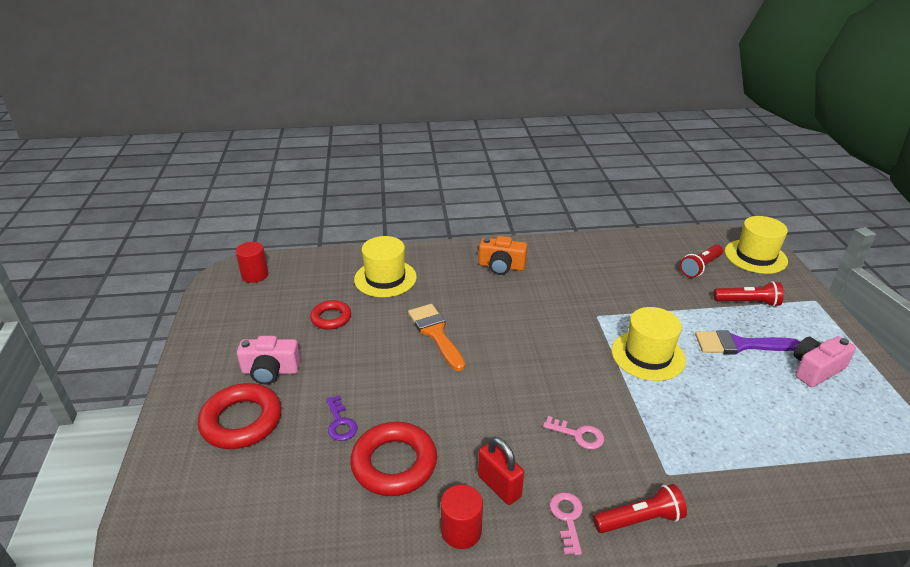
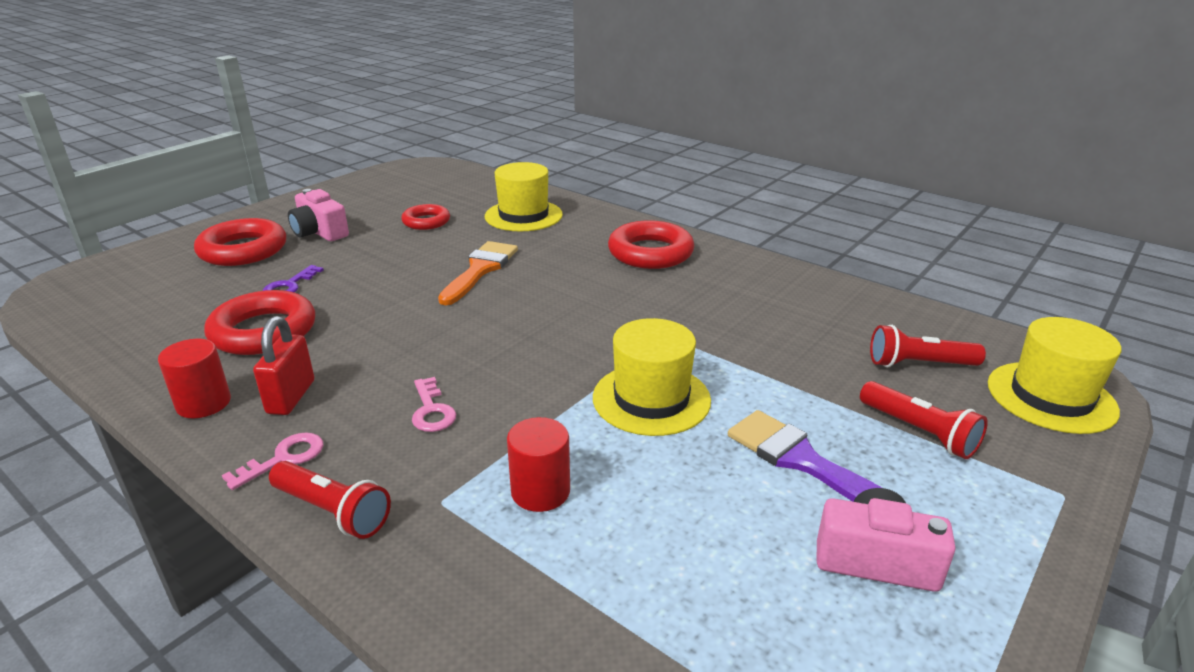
camera: 45 degrees right, 5 degrees down
(255, 275) = (434, 174): red cylinder -> red cylinder (540, 491)
(501, 266) = (650, 253): orange camera -> red ring

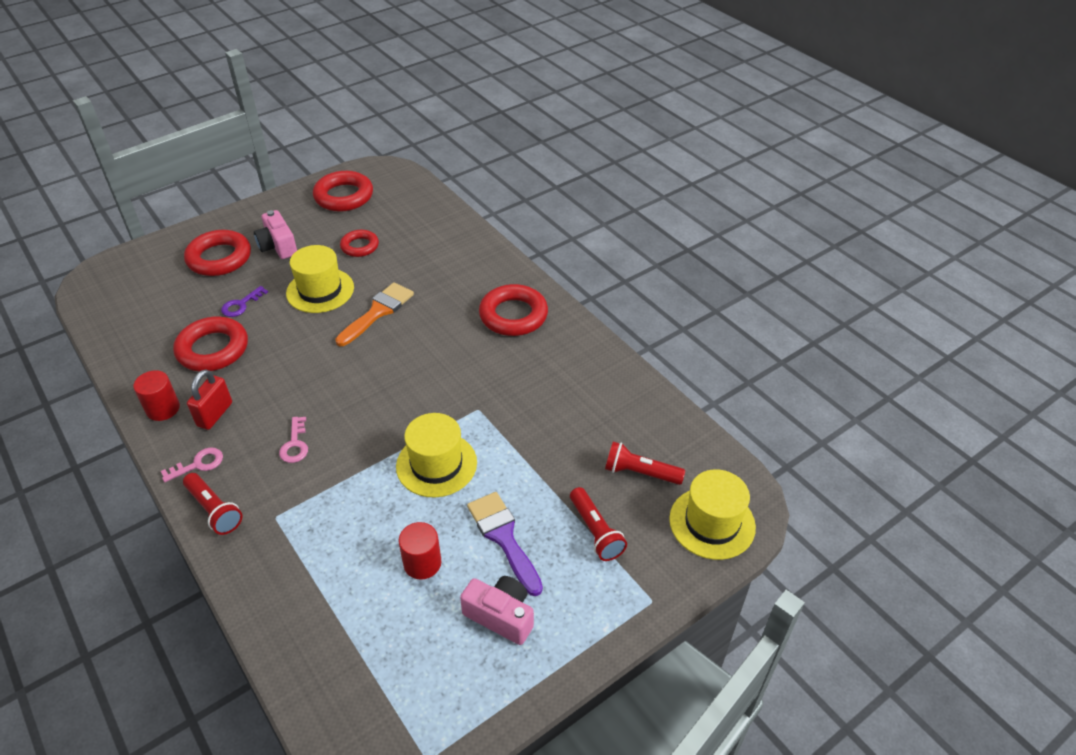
camera: 15 degrees right, 15 degrees up
(386, 188) = (344, 196): none -> red ring
(523, 215) = (437, 251): yellow hat -> yellow hat (320, 290)
(540, 491) = (334, 523): red cylinder -> red cylinder (422, 563)

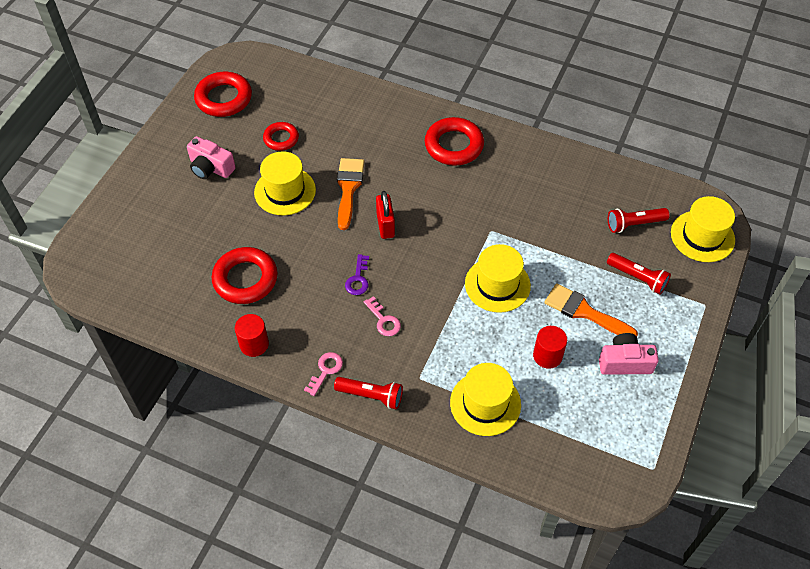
camera: 30 degrees left, 10 degrees up
(215, 414) = (300, 328): red padlock -> red padlock (385, 225)
(219, 258) = (170, 200): red ring -> none
(241, 305) = (231, 232): purple key -> purple key (358, 279)
(313, 578) = (485, 403): none -> yellow hat
(503, 537) = (584, 311): purple brush -> orange brush

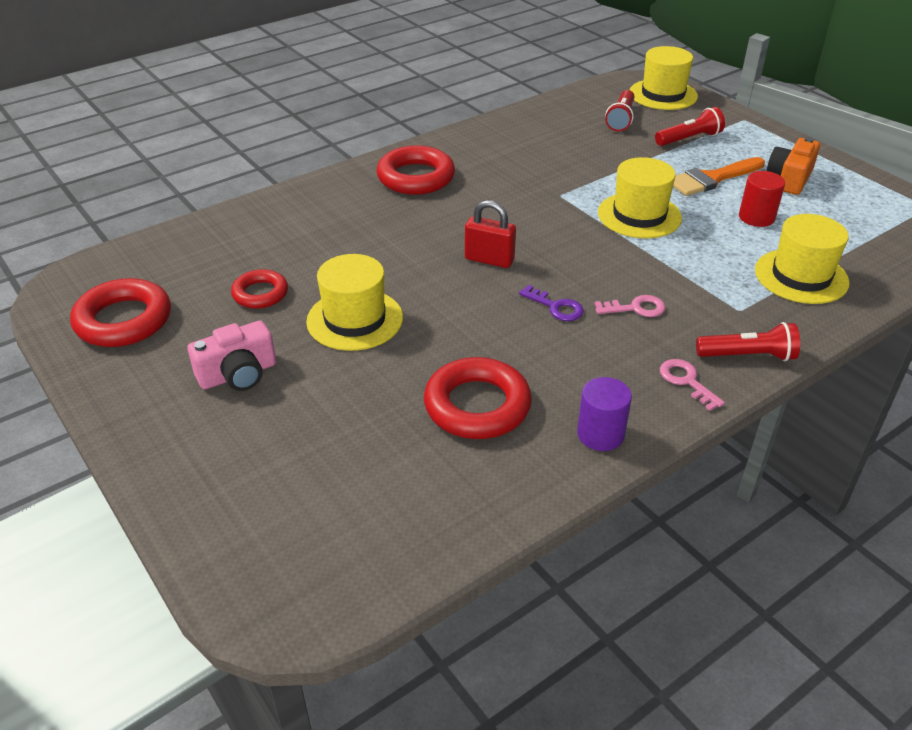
camera: 60 degrees left, 15 degrees down
(254, 344) = (600, 434): red cylinder -> purple cylinder
(348, 188) = (404, 267): orange brush -> none
(371, 396) = (748, 356): red flashlight -> red flashlight turned 45 degrees clockwise
(624, 362) = (789, 179): pink camera -> orange camera

